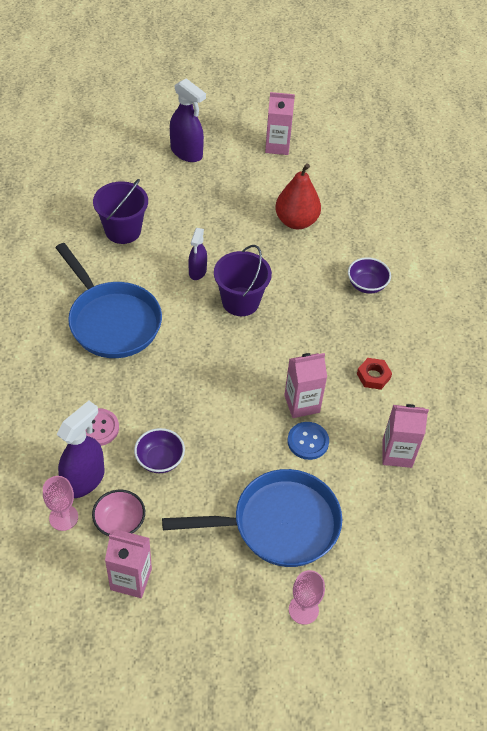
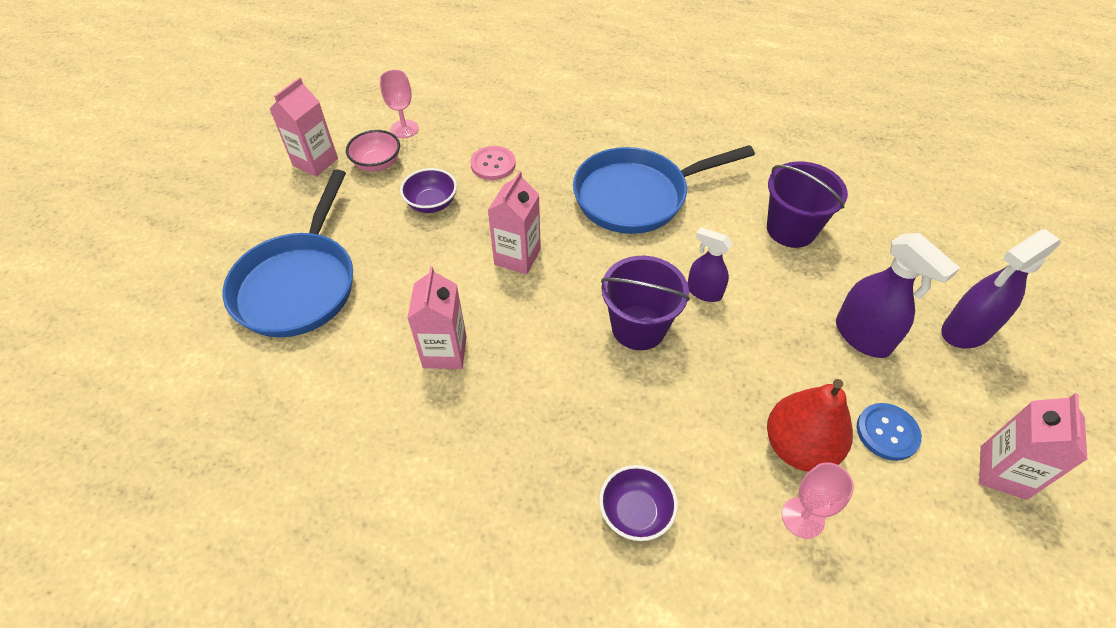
camera: 110 degrees right, 0 degrees up
(84, 480) = (437, 147): purple spray bottle -> purple spray bottle (862, 337)
(303, 610) = (194, 280): pink goblet -> pink goblet (802, 517)
(308, 441) = (387, 342): blue button -> blue button (887, 432)
(373, 376) = (453, 456): red nut -> none
(397, 453) = (316, 441): pink carton -> pink carton (517, 257)

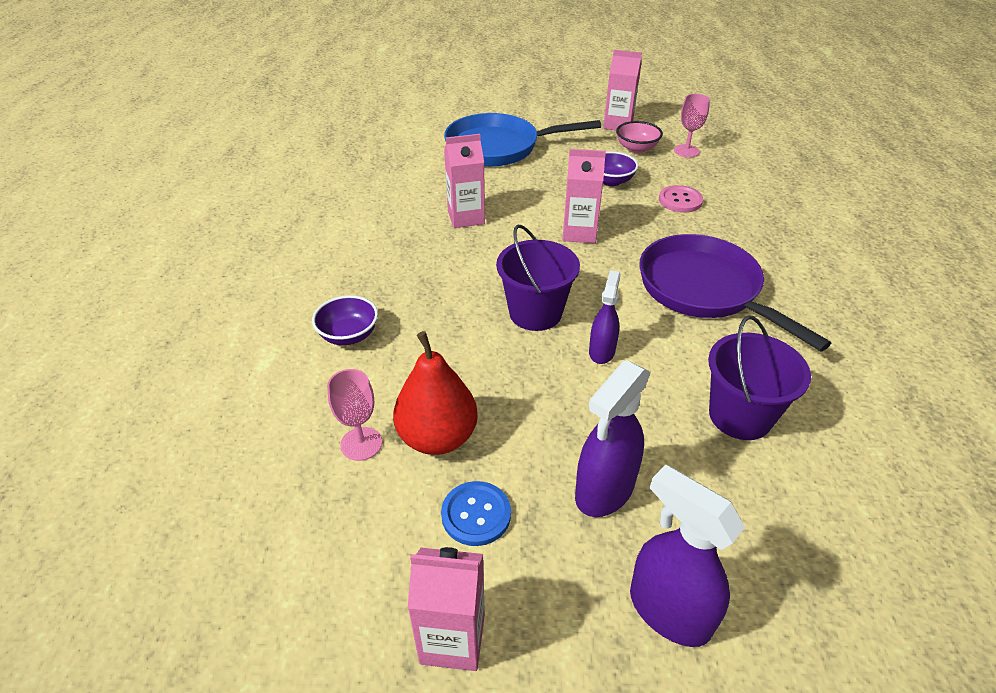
camera: 75 degrees right, 10 degrees down
(637, 196) = (704, 290): blue pan -> purple pan

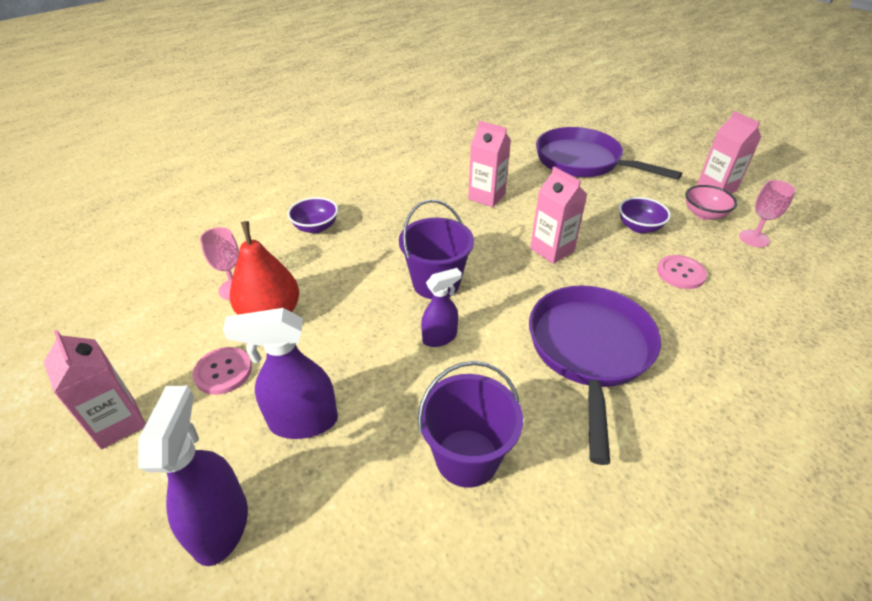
camera: 45 degrees right, 0 degrees up
(476, 514) = (223, 372): blue button -> pink button
(498, 147) = (583, 161): blue pan -> purple pan

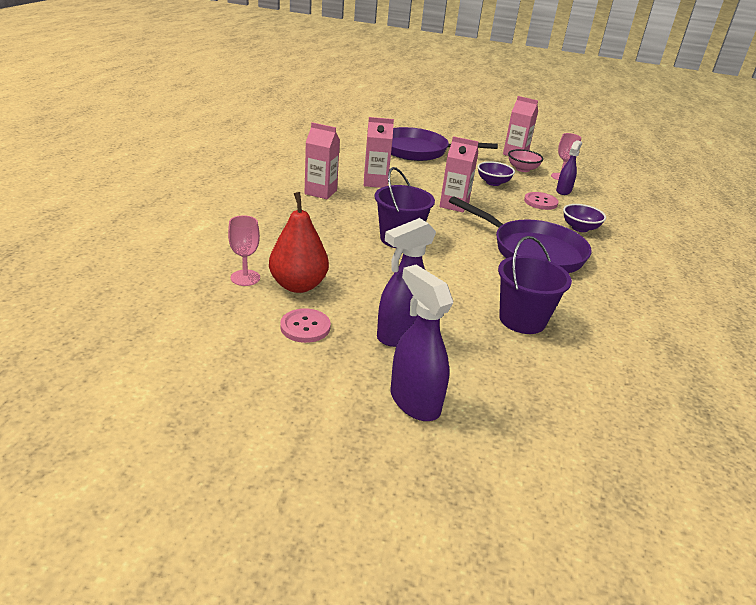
camera: 35 degrees left, 10 degrees down
(118, 423) = (259, 380): pink carton -> pink carton (320, 192)
(316, 227) = (263, 225): purple bowl -> purple bowl (580, 228)
(440, 337) = (437, 267): purple spray bottle -> purple spray bottle (563, 191)
(590, 351) = (532, 251): purple pan -> purple pan turned 150 degrees clockwise

